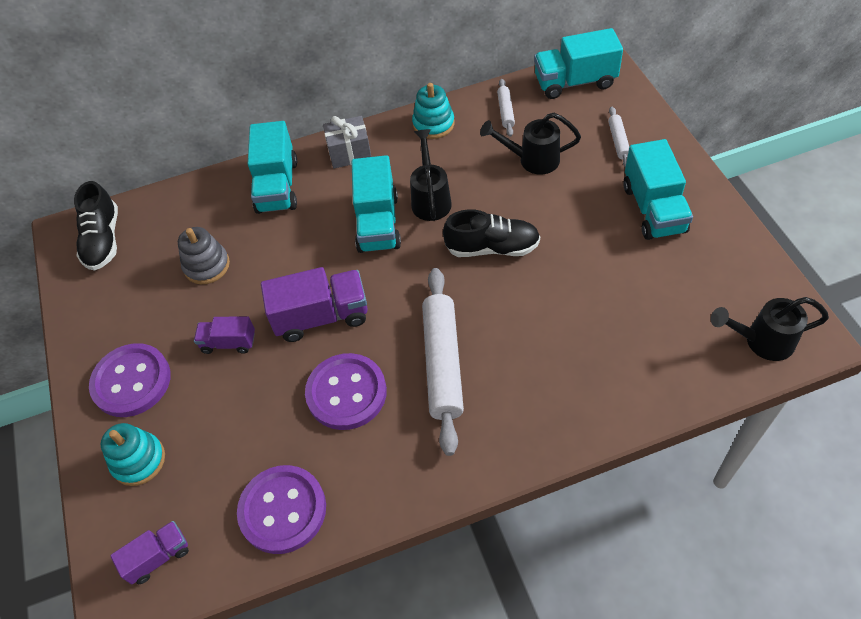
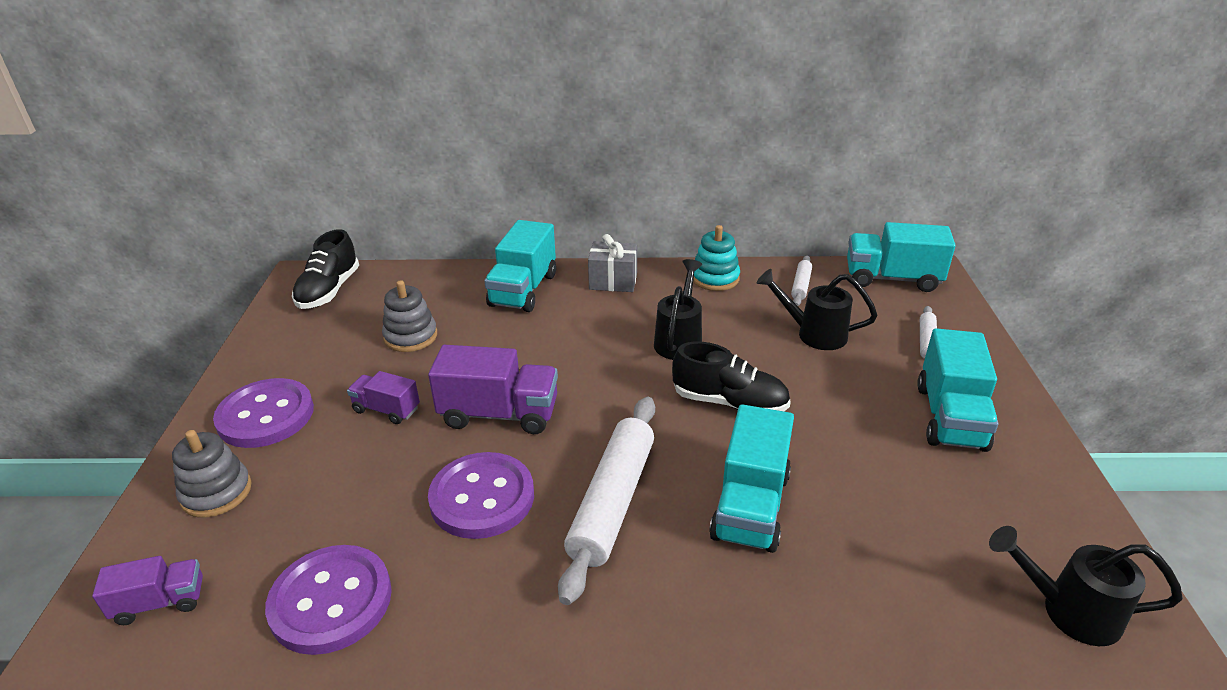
camera: 15 degrees right, 20 degrees down
(138, 460) = (216, 492): turquoise stacking toy -> grey stacking toy
(378, 223) = (610, 346): turquoise truck -> turquoise truck (751, 506)

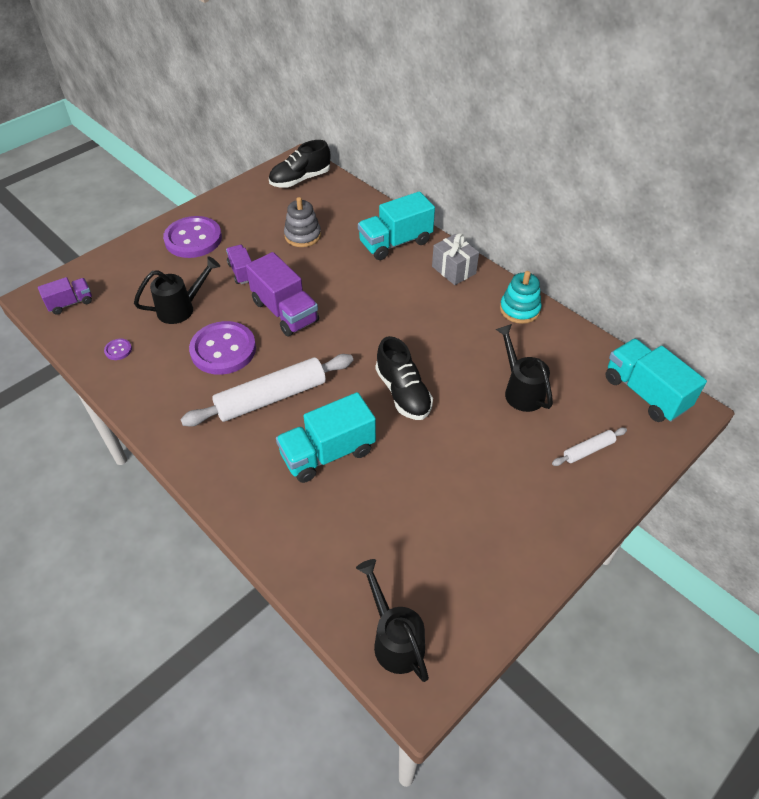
camera: 45 degrees right, 15 degrees up
(160, 602) = (70, 303): purple truck -> purple truck turned 60 degrees counterclockwise
(216, 492) = (136, 266): grey stacking toy -> none
(331, 601) = (118, 350): purple button -> purple button, size x0.41
(679, 339) = (434, 335): black watering can -> black watering can (182, 308)
(801, 286) = (568, 353): white rolling pin -> none
(950, 417) = (516, 503): turquoise truck -> none

